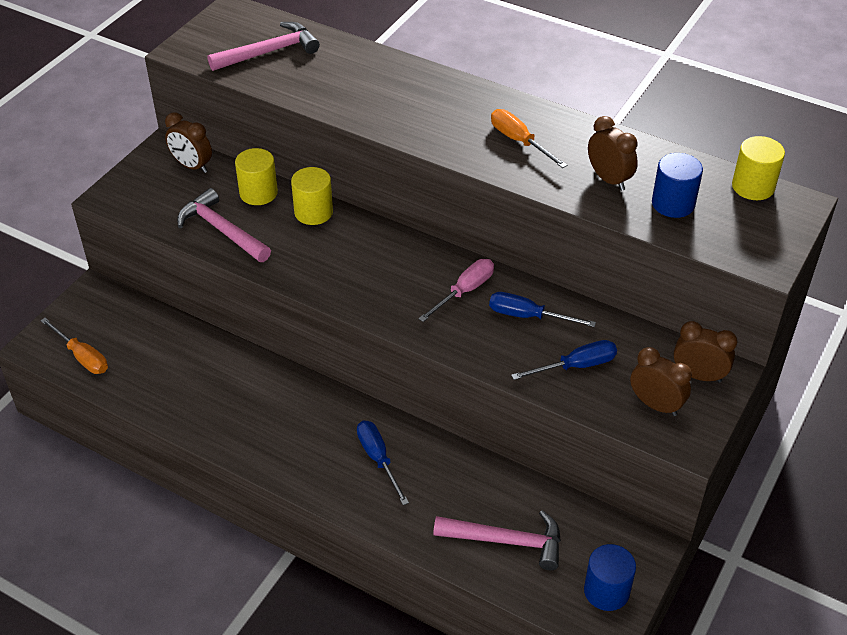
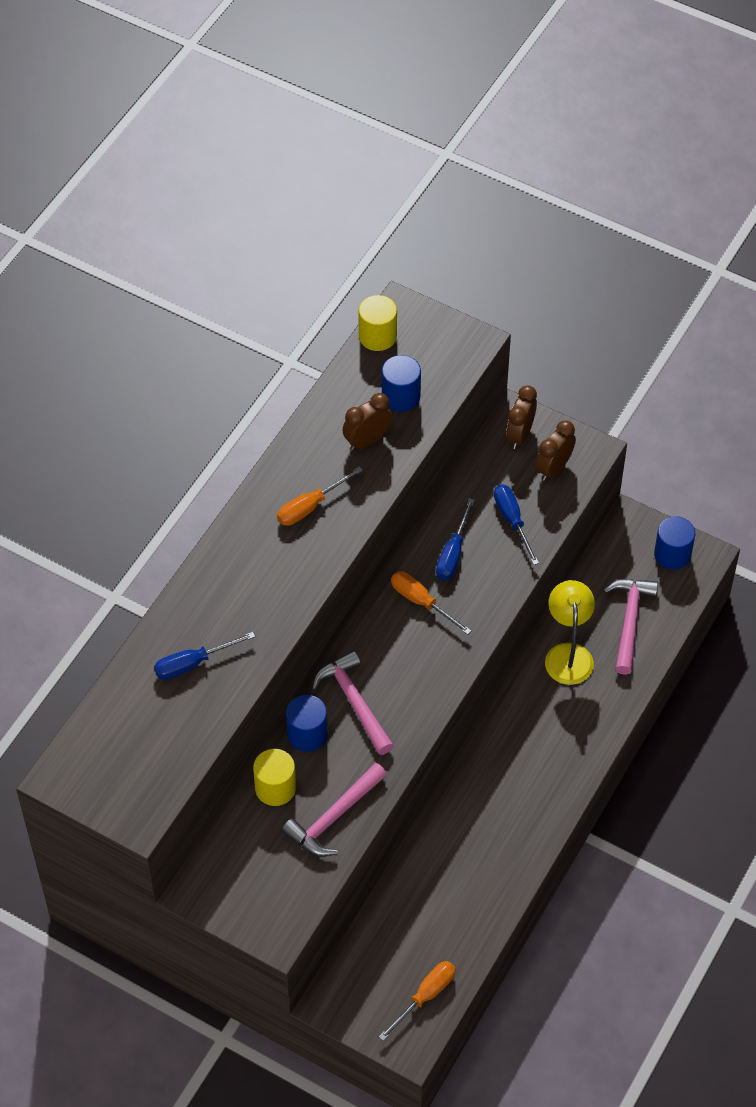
camera: 90 degrees left, 10 degrees up
(192, 166) = (228, 858): brown clock -> none
(269, 52) = (148, 732): pink hammer -> pink hammer (354, 702)
(313, 212) = (307, 734): yellow cylinder -> blue cylinder
(378, 459) = (547, 718): blue screwdriver -> blue screwdriver (193, 663)
(460, 480) = (568, 654): none -> yellow lamp
(464, 291) = (421, 602): pink screwdriver -> orange screwdriver

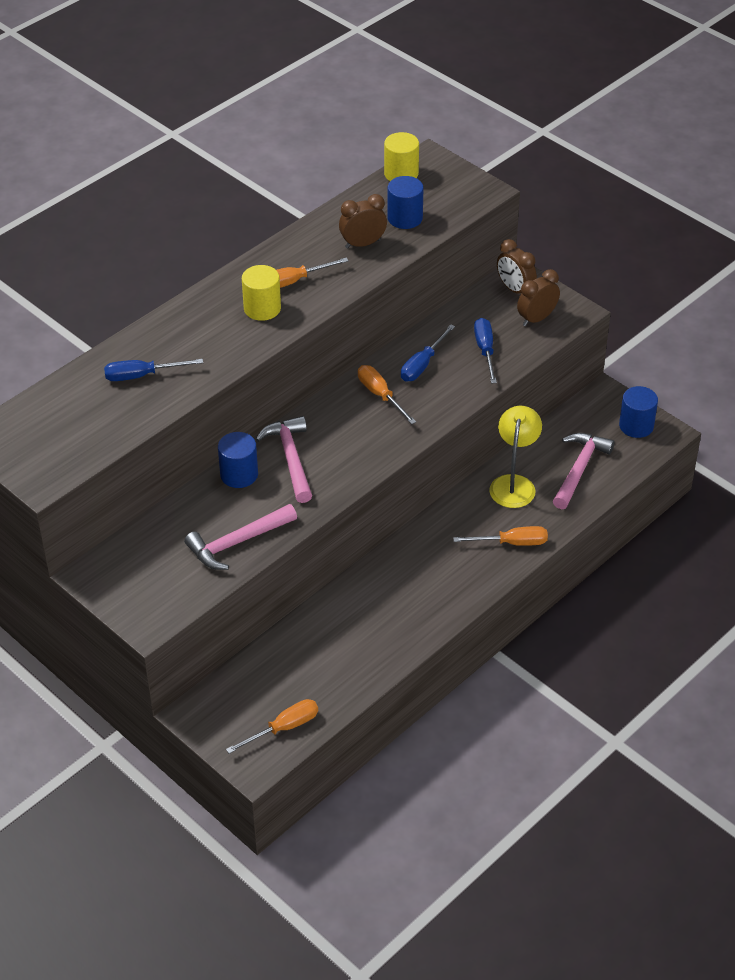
camera: 15 degrees right, 10 degrees down
(275, 788) = (194, 510): yellow cylinder -> yellow cylinder (262, 308)
(520, 435) = (515, 289): brown clock -> brown clock turned 75 degrees counterclockwise
(587, 726) = (512, 543): none -> orange screwdriver

